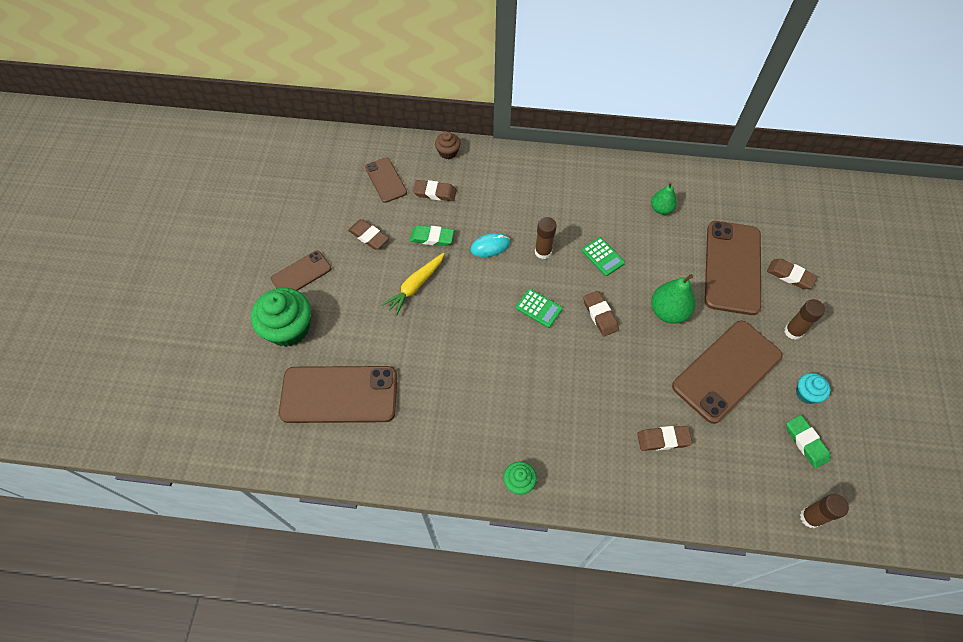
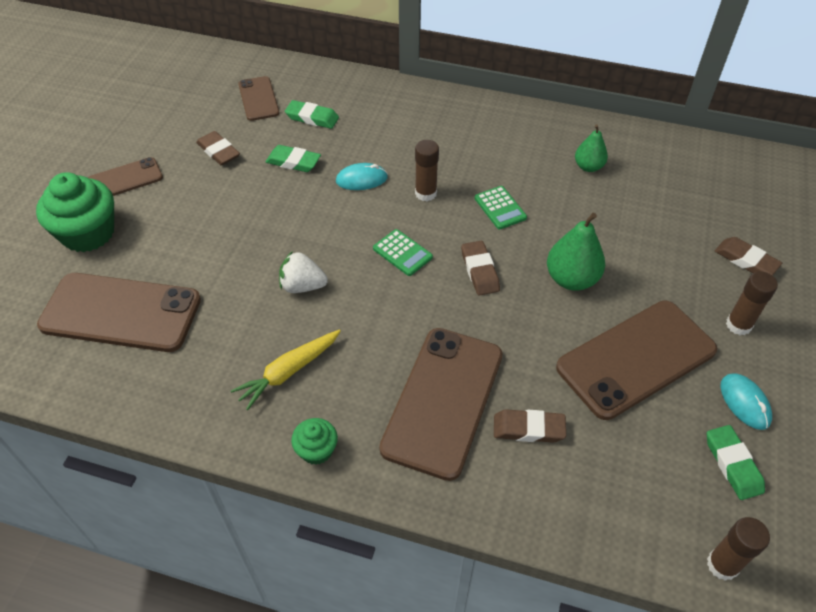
camera: 10 degrees right, 10 degrees down
(415, 286) = (256, 209): yellow carrot -> yellow carrot (288, 372)
(435, 193) = (312, 118): brown eraser -> green eraser
(448, 152) = (341, 80): brown cupcake -> none
(471, 349) = (302, 286): none -> white strawberry
(732, 267) = (668, 241): brown phone -> brown phone (443, 401)
(806, 393) = (744, 402): turquoise cupcake -> turquoise mouse

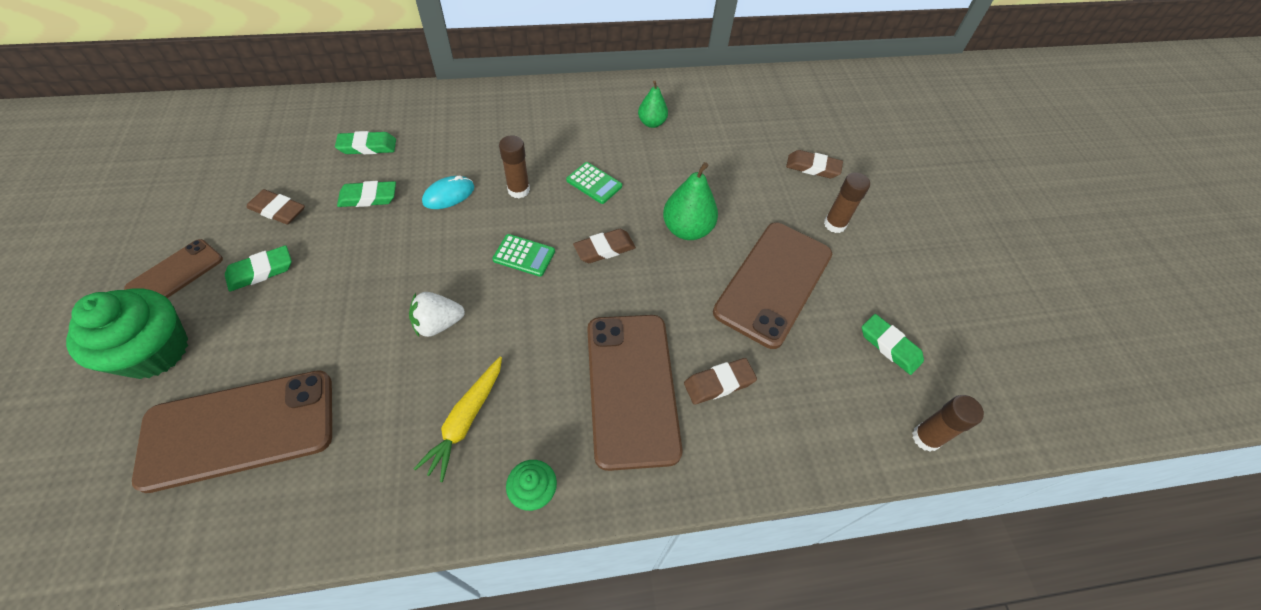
camera: 30 degrees left, 5 degrees up
(185, 197) = (261, 271): none -> green eraser
(258, 99) = (298, 142): brown phone -> none
(480, 271) = (604, 249): brown eraser -> brown eraser turned 75 degrees counterclockwise
(744, 402) = (871, 289): turquoise mouse -> none

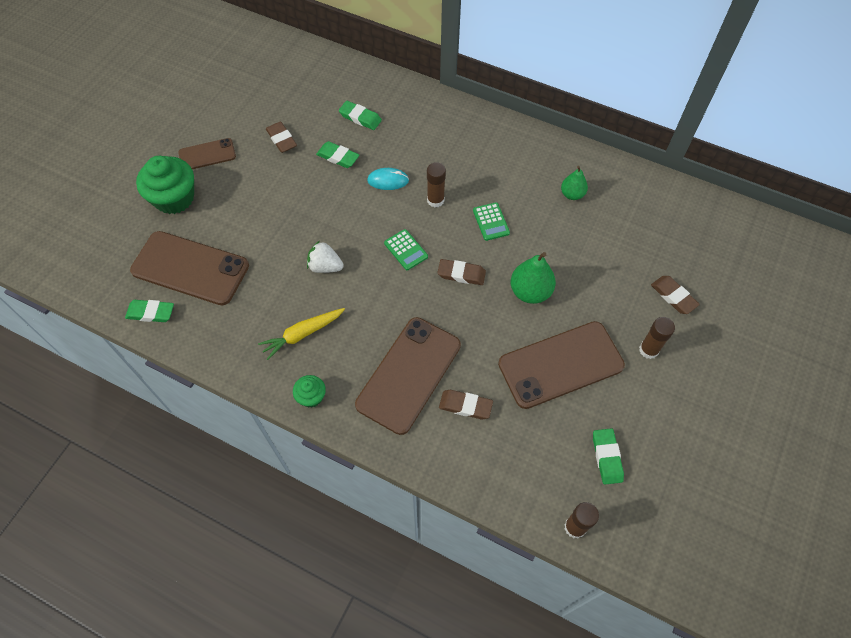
camera: 40 degrees right, 5 degrees up
(261, 271) = (250, 177): green eraser -> green eraser (151, 313)

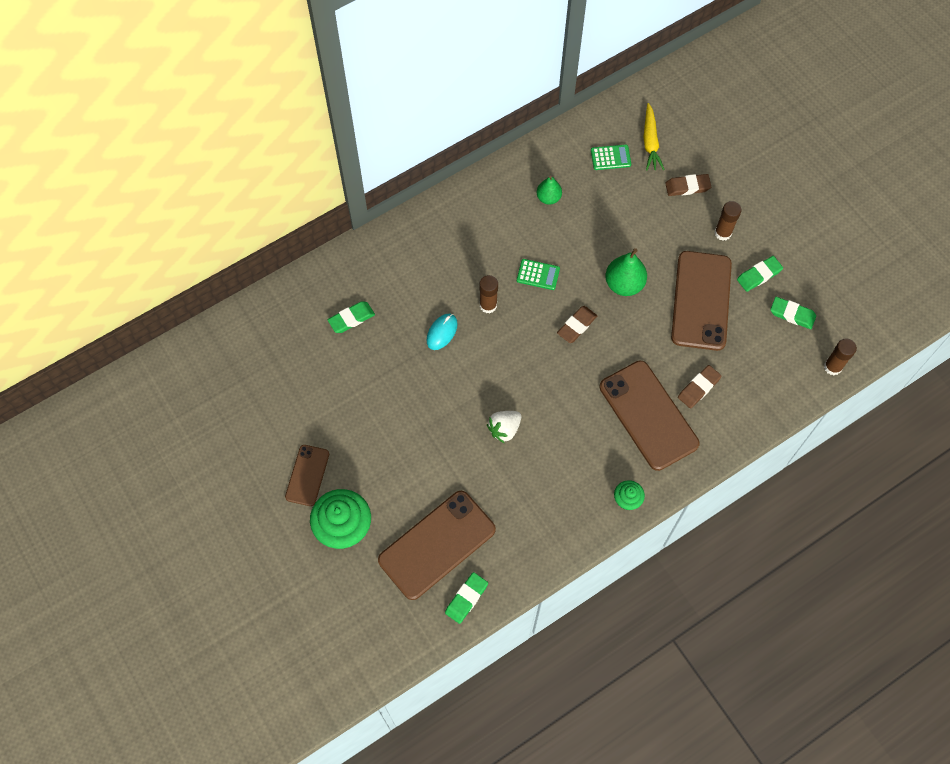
camera: 60 degrees left, 5 degrees up
(281, 139) = (332, 400): brown eraser -> none
(302, 334) = (563, 479): yellow carrot -> yellow carrot (650, 142)
(338, 157) = (387, 361): green eraser -> green eraser (759, 275)
(406, 250) = (526, 356): green calculator -> green calculator (610, 157)

